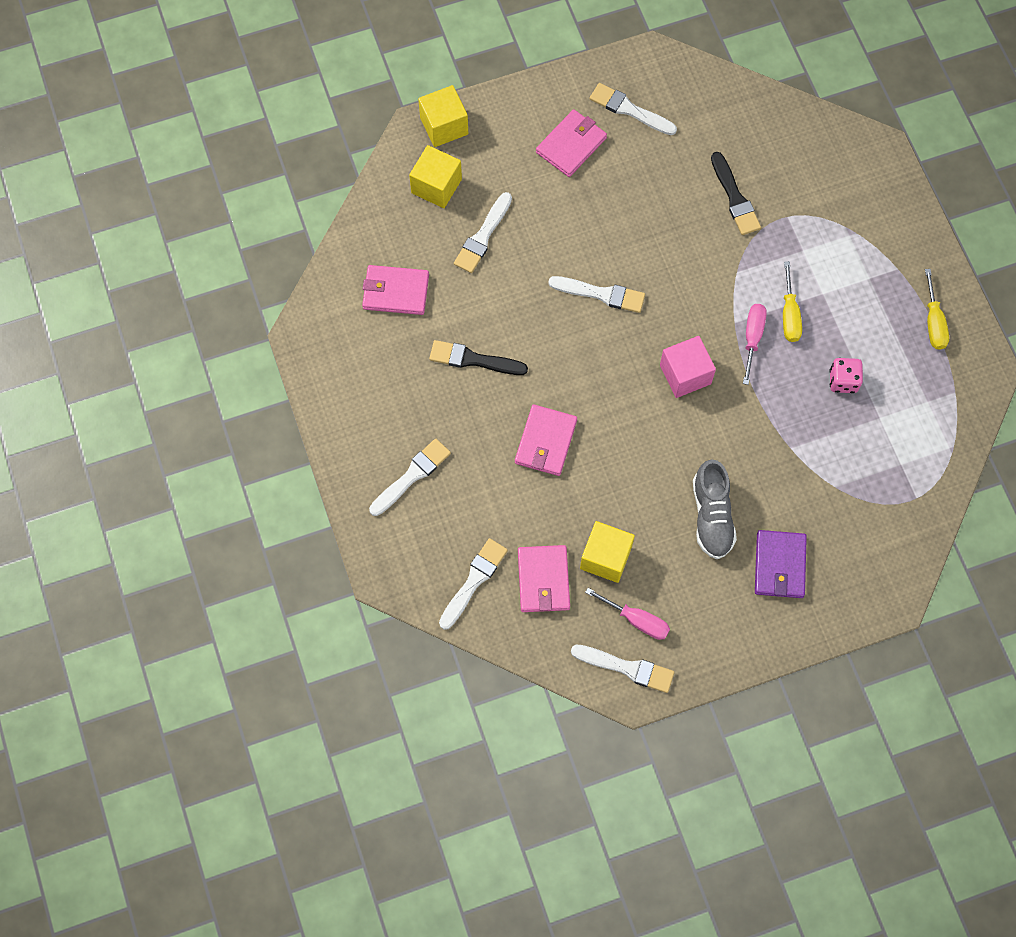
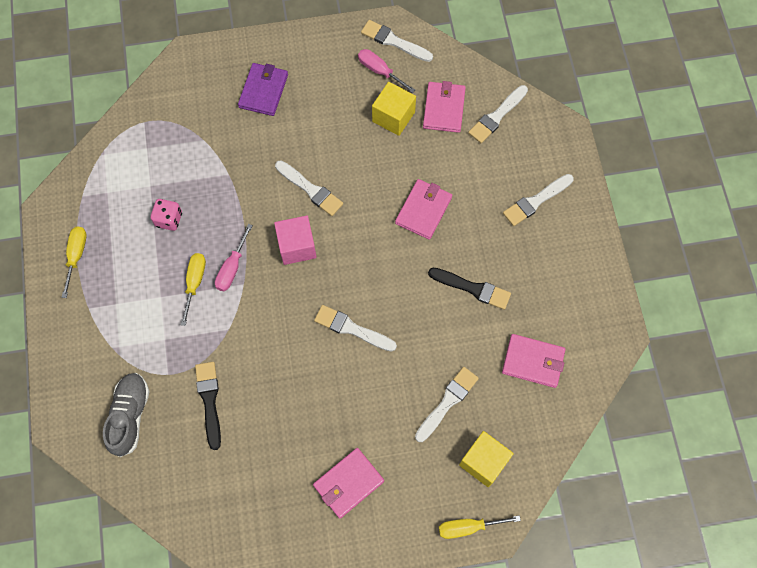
camera: 170 degrees left, 0 degrees up
(444, 126) = (468, 527): yellow cube -> yellow screwdriver
(629, 110) = (284, 513): white brush -> white brush (310, 189)
(712, 516) = (305, 133): grey shoe -> grey shoe (130, 416)

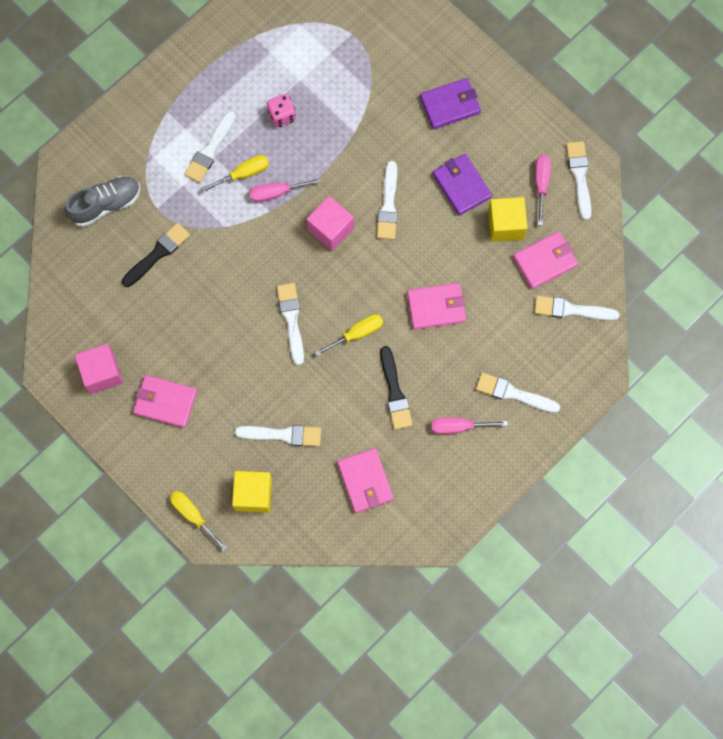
camera: 55 degrees right, 5 degrees up
(76, 256) = (202, 70): yellow screwdriver -> yellow screwdriver (357, 334)
(152, 296) = (210, 150): none -> white brush
(281, 522) = (102, 373): none -> pink cube
(336, 126) = (461, 185): none -> purple wallet
(535, 259) = (458, 426): none -> pink screwdriver

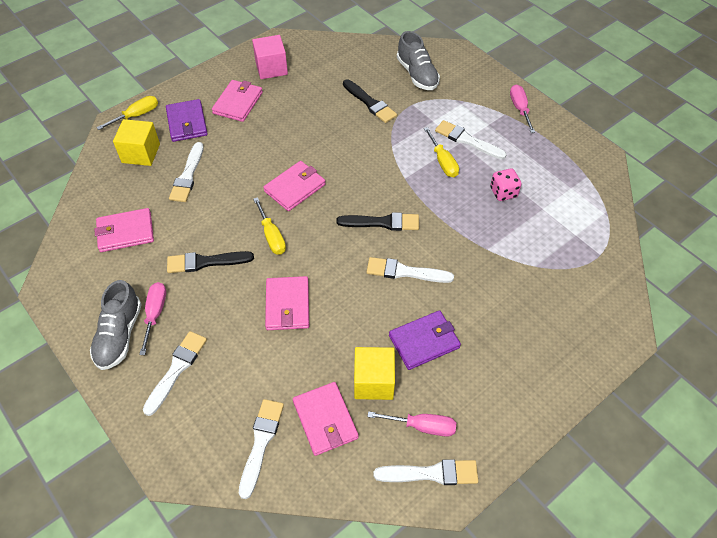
camera: 95 degrees right, 20 degrees down
(276, 193) = (423, 184): pink screwdriver -> pink screwdriver (520, 109)
(291, 320) = (295, 188): white brush -> pink wallet
(330, 229) = (382, 222): pink cube -> black brush
(450, 105) = (522, 339): purple wallet -> purple wallet (187, 123)
(485, 454) = (119, 335): none -> grey shoe

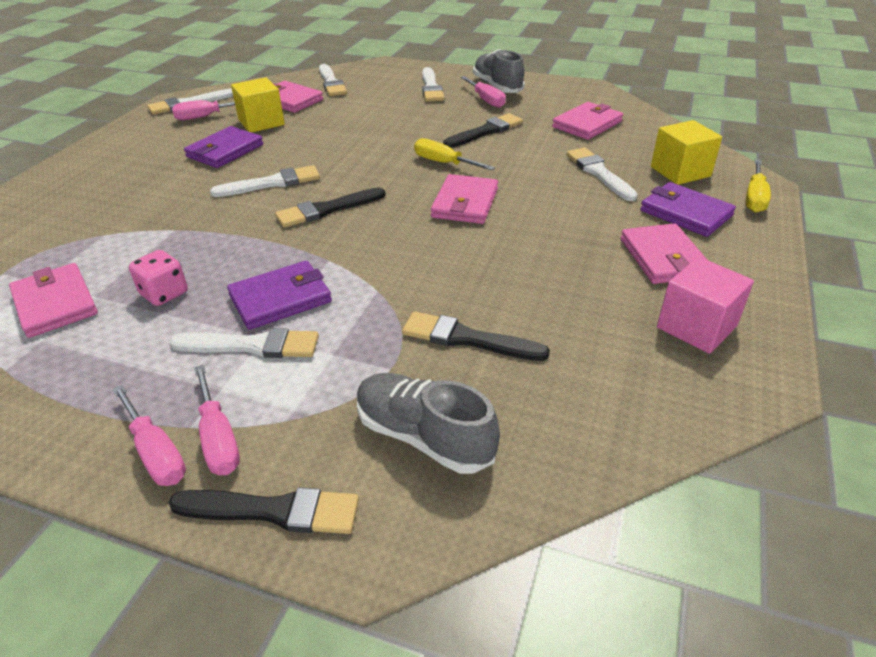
camera: 150 degrees right, 15 degrees down
(287, 305) = (377, 133): pink wallet -> pink wallet (55, 303)
(443, 162) = (281, 299): yellow screwdriver -> purple wallet
(482, 73) = (274, 511): none -> black brush
(494, 104) = (218, 438): none -> pink screwdriver

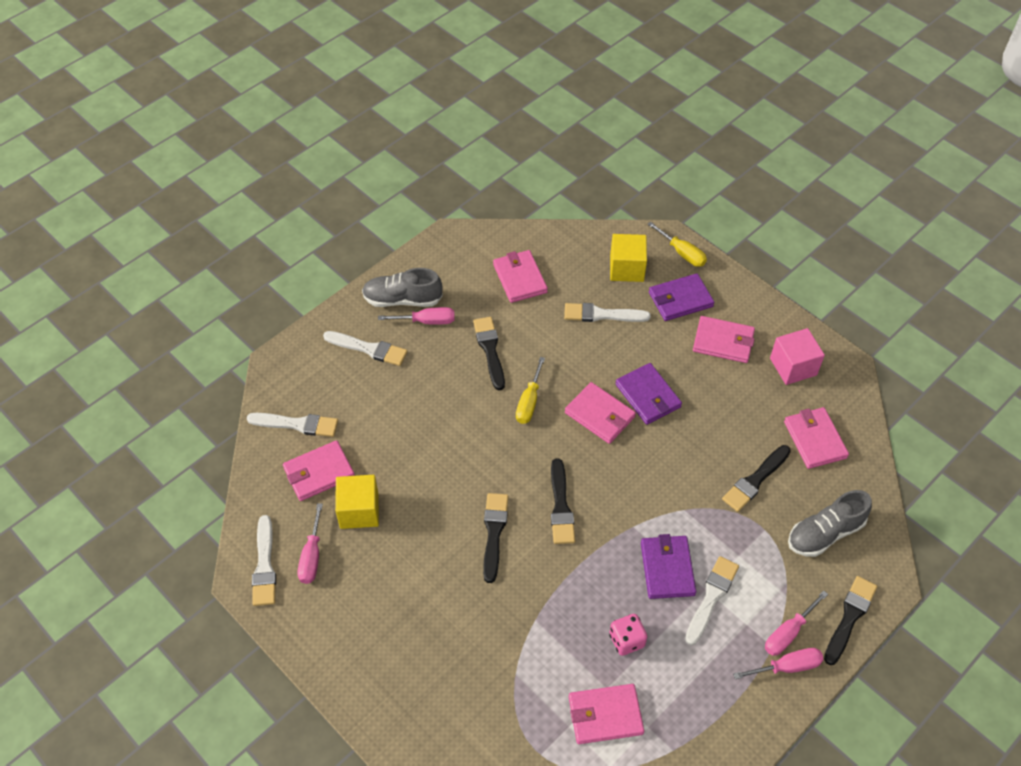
camera: 65 degrees left, 15 degrees up
(218, 438) = (788, 633): pink screwdriver -> pink screwdriver turned 135 degrees clockwise
(225, 151) = (406, 555): purple wallet -> purple wallet (648, 396)
(272, 183) = (494, 533): white brush -> black brush
(444, 163) = (529, 402): yellow screwdriver -> yellow screwdriver turned 45 degrees counterclockwise
(590, 381) = (815, 439): none -> pink wallet

